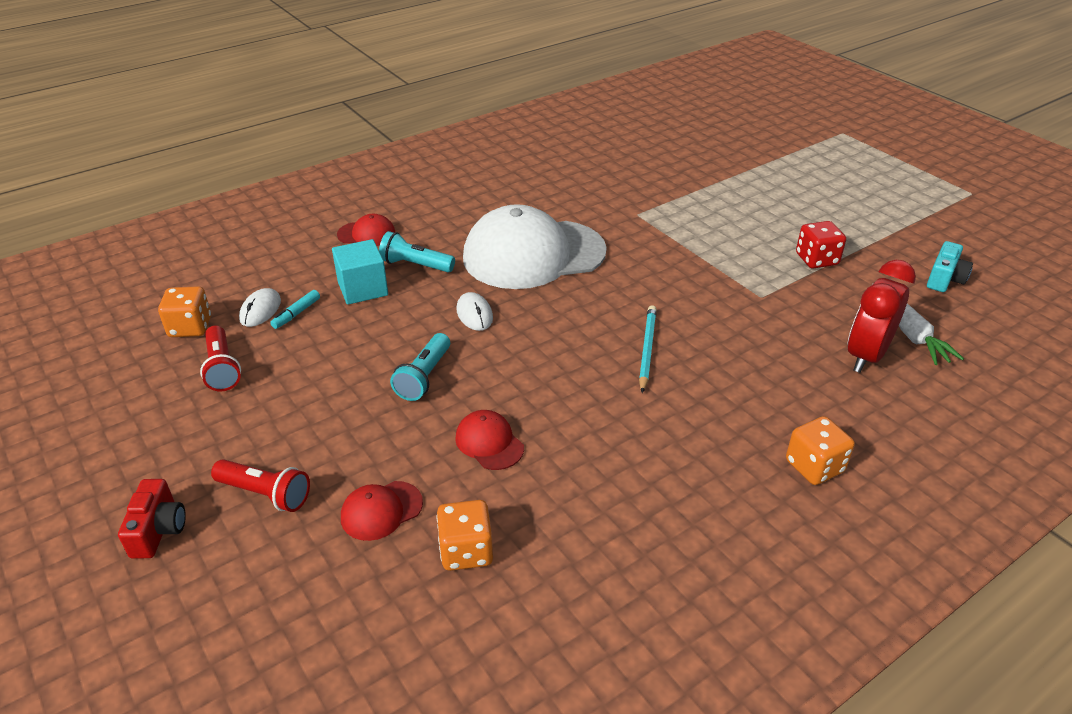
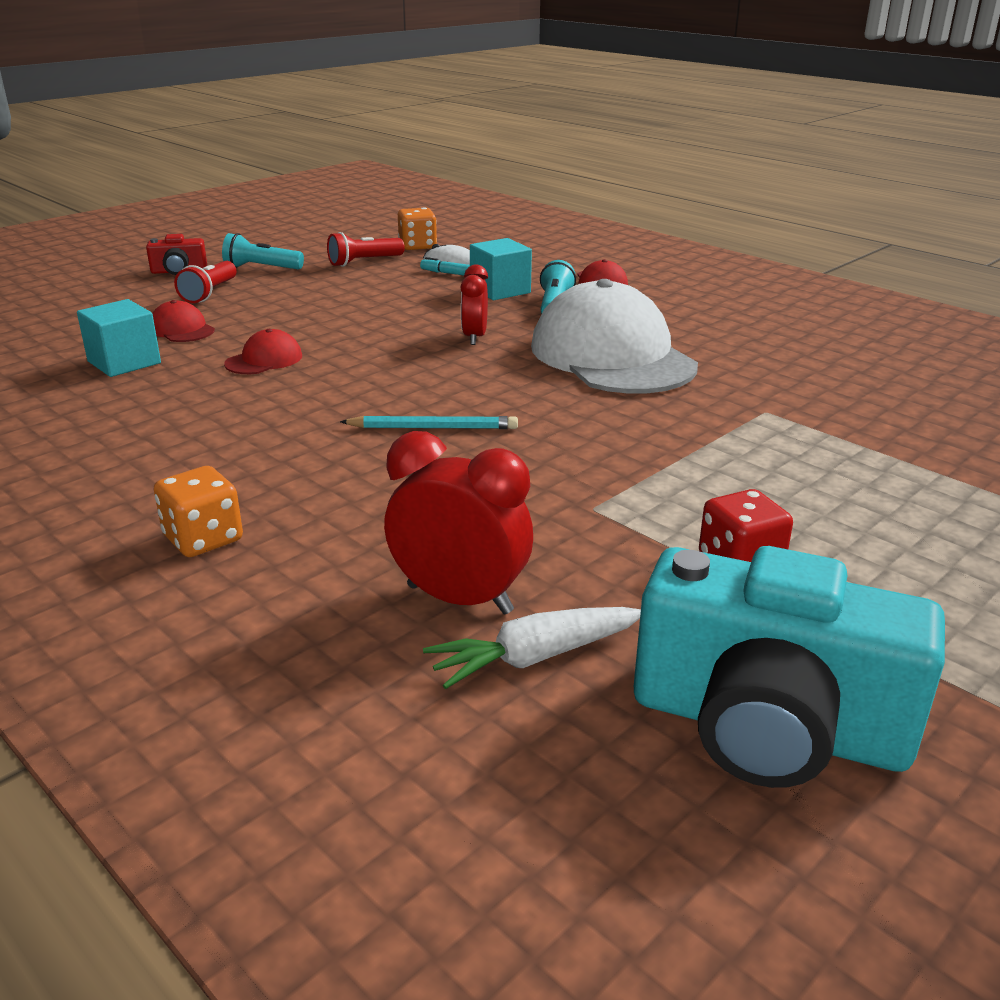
camera: 80 degrees right, 10 degrees down
(424, 377) = (362, 327): turquoise flashlight -> turquoise flashlight (261, 268)
(466, 551) = (124, 362): orange dice -> turquoise cube
(474, 314) = (474, 337): white mouse -> red clock
(944, 279) = (767, 726): turquoise camera -> turquoise camera, size x2.25

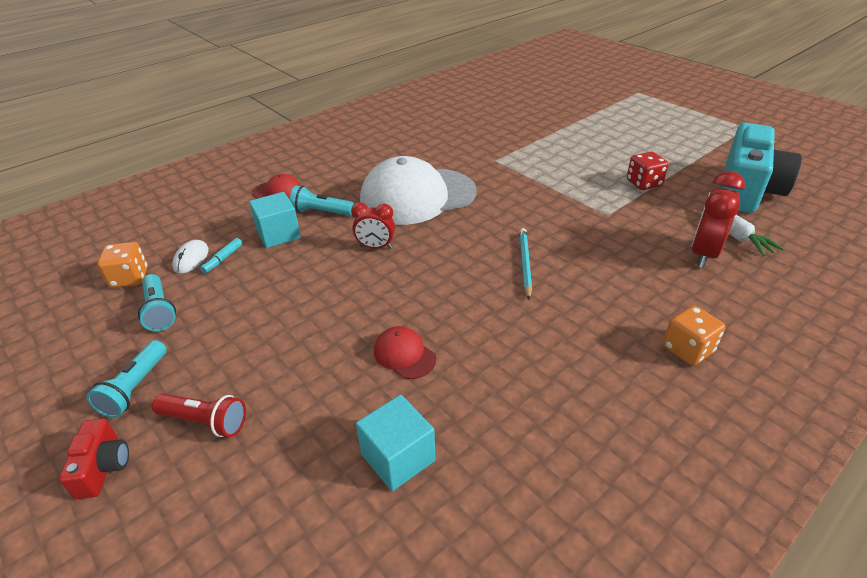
camera: 85 degrees left, 10 degrees up
(181, 329) = (315, 427): red cap -> none
(364, 262) = (159, 311): red flashlight -> turquoise flashlight

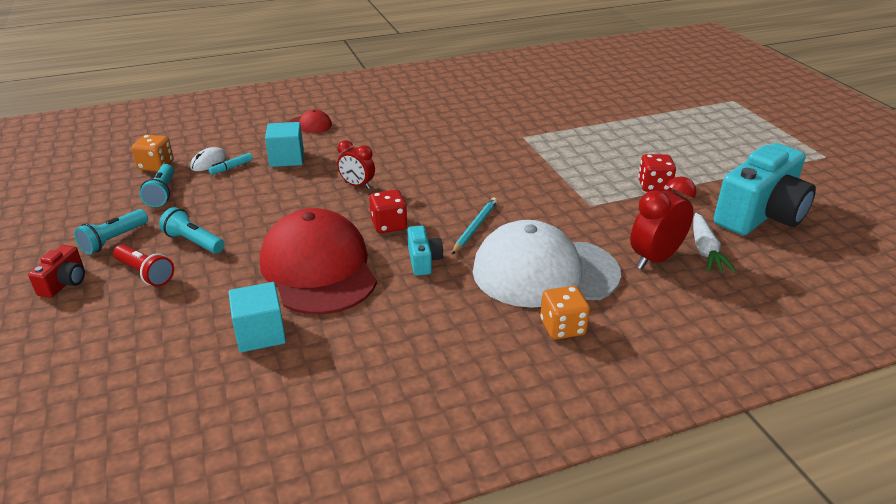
camera: 20 degrees right, 5 degrees down
(321, 212) = (333, 148): turquoise flashlight -> turquoise flashlight (193, 242)
(404, 355) = (318, 269): red cap -> red cap, size x2.41
(417, 196) = (425, 153): white cap -> white cap (544, 272)
(440, 283) = (389, 225): none -> red dice
(504, 314) = (423, 261): none -> turquoise camera

